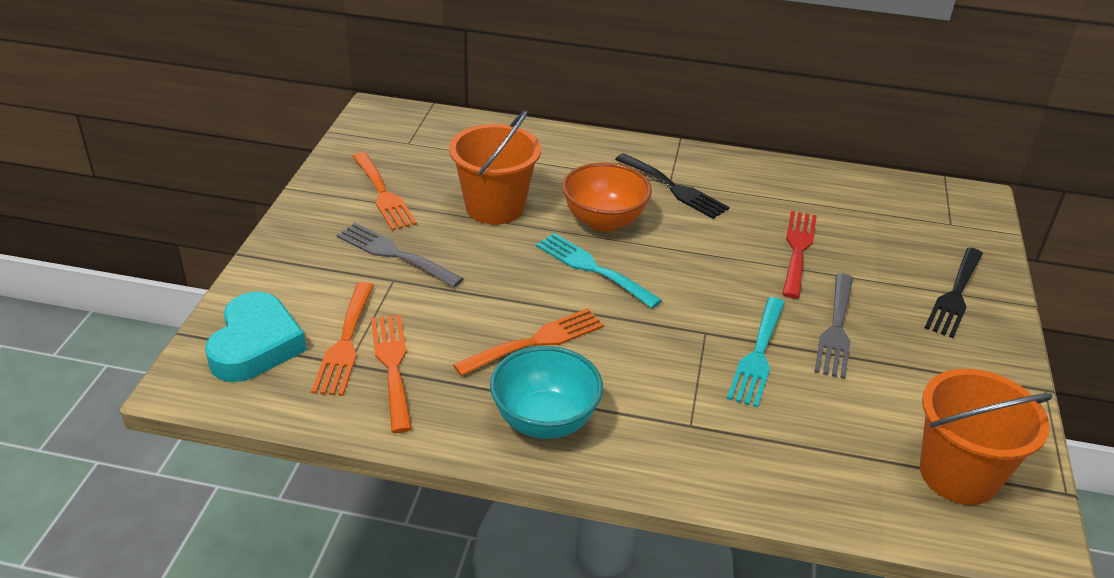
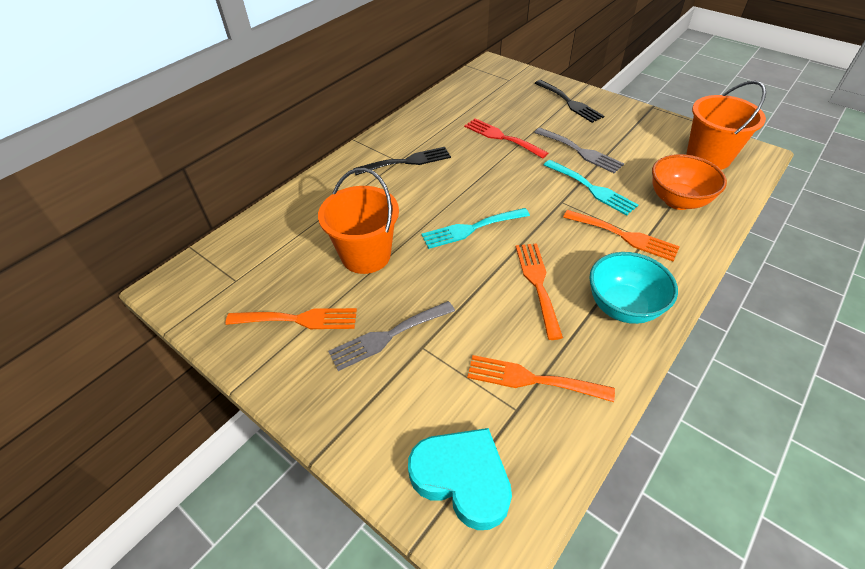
camera: 60 degrees left, 10 degrees up
(345, 343) = (490, 405): orange fork -> orange fork (624, 236)
(604, 221) = (421, 205): orange bowl -> orange bowl (677, 201)

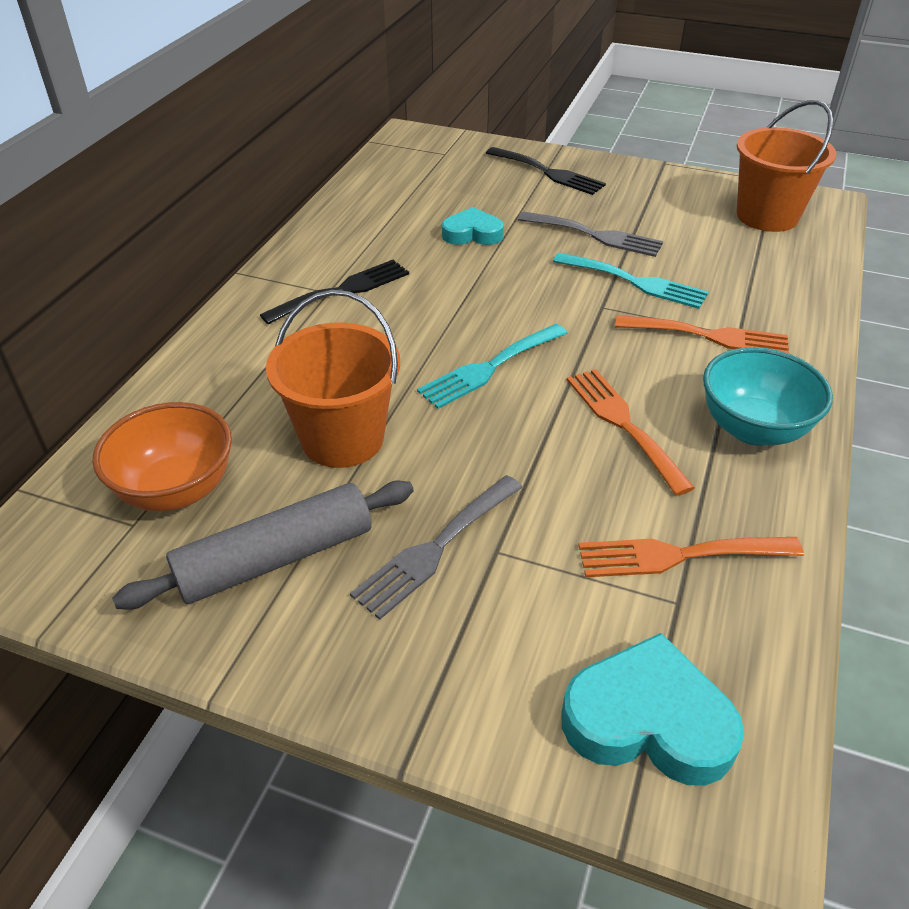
camera: 20 degrees left, 5 degrees down
(299, 319) = (276, 558): orange fork -> grey rolling pin
(501, 137) = (472, 234): red fork -> turquoise heart
(677, 201) = (756, 278): orange bowl -> orange bowl (177, 490)

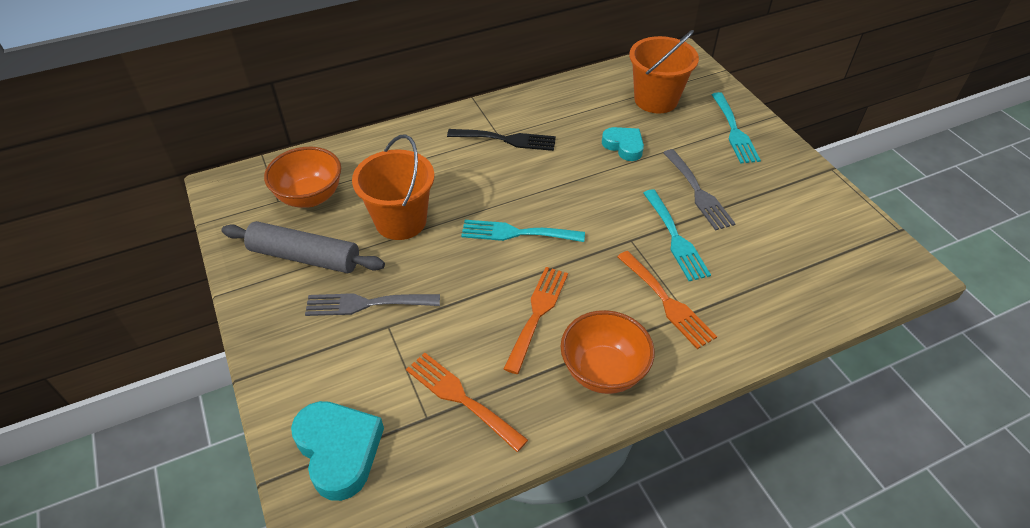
camera: 45 degrees right, 5 degrees up
(549, 173) = (734, 131): black fork -> turquoise fork
(753, 429) = (603, 371): turquoise bowl -> orange bowl
(767, 216) = (845, 252): orange bucket -> orange bucket (656, 100)

